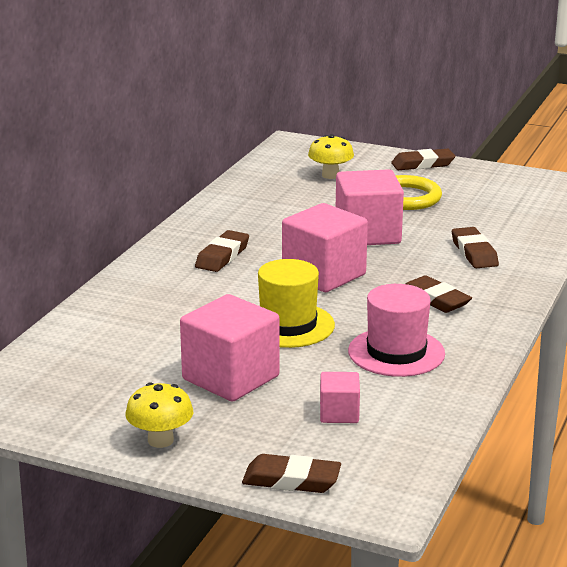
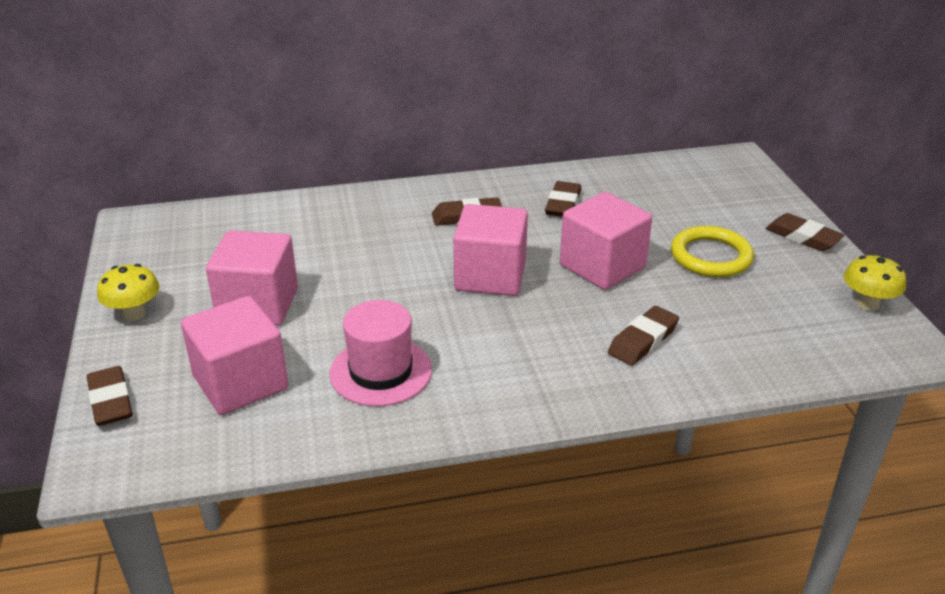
camera: 55 degrees right, 10 degrees up
(288, 325) = (376, 295): yellow hat -> none
(330, 175) = (698, 201): yellow mushroom -> yellow mushroom (867, 304)
(339, 413) = (240, 383): pink cube -> pink cube, size x1.96
(435, 299) = (511, 354): brown eraser -> brown eraser (563, 204)

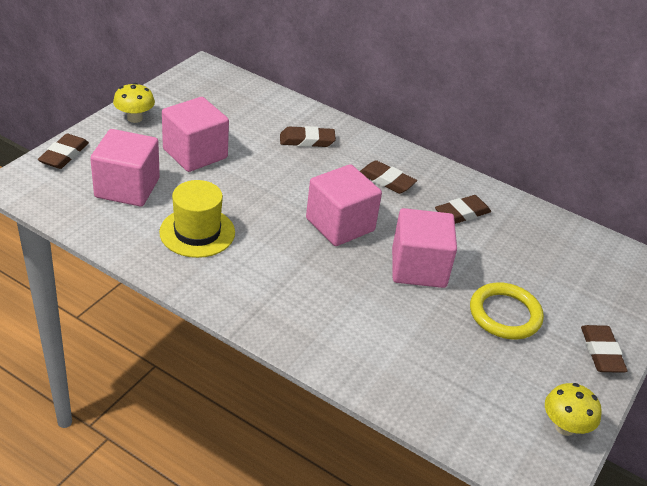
camera: 40 degrees right, 5 degrees up
(381, 371) = (197, 232): pink hat -> yellow hat
(642, 340) = (365, 327): brown eraser -> brown eraser (307, 140)

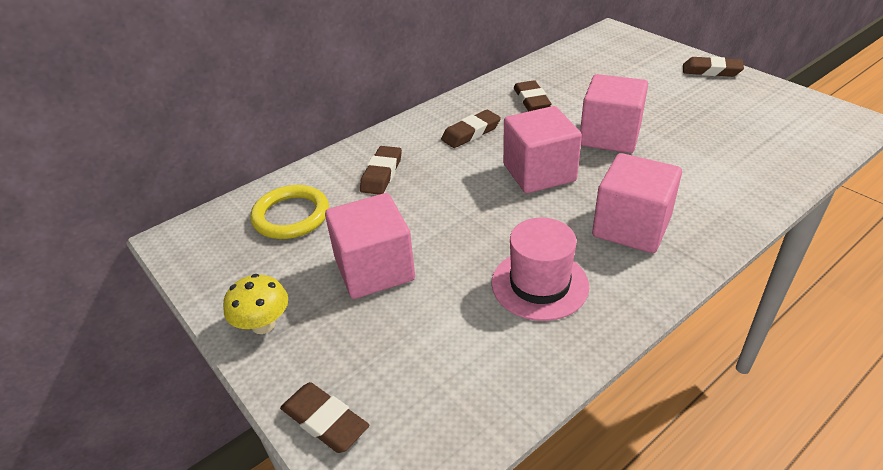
camera: 65 degrees left, 0 degrees up
(127, 188) = (432, 346): pink cube -> pink cube (631, 227)
(197, 232) = (539, 284): yellow hat -> pink hat
(505, 314) = (671, 103): yellow ring -> yellow ring (291, 216)
(565, 426) = (799, 102): yellow mushroom -> none

